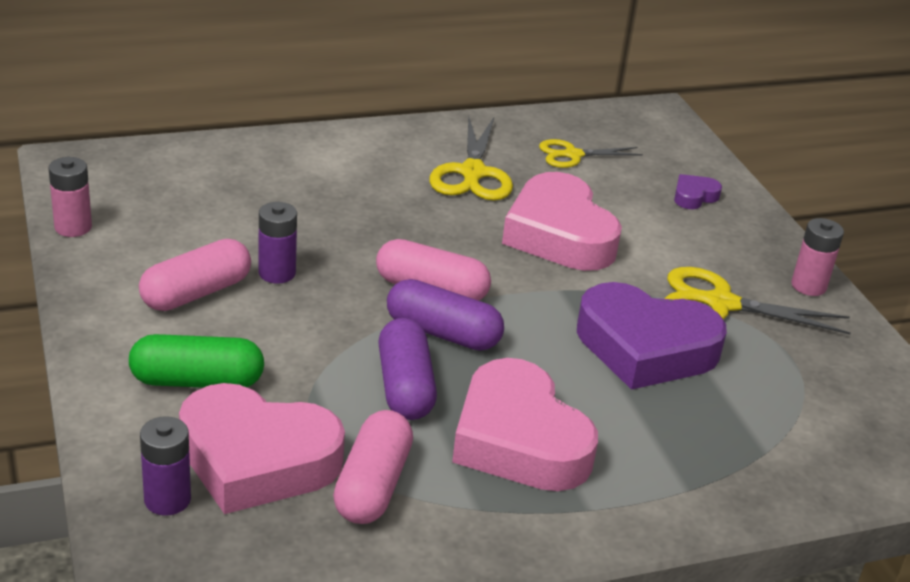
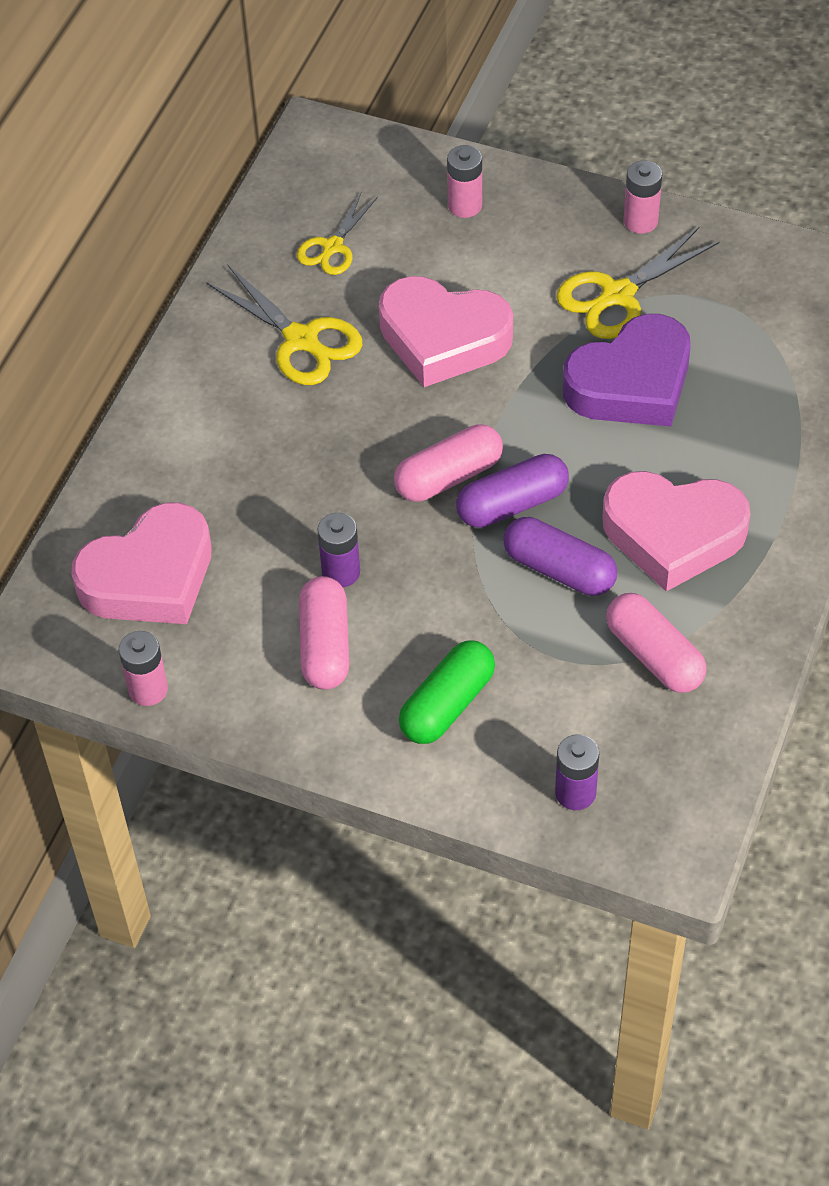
camera: 45 degrees left, 20 degrees up
(256, 459) = (572, 713): pink heart -> pink heart (150, 577)
(694, 196) = (465, 205): purple heart -> pink battery

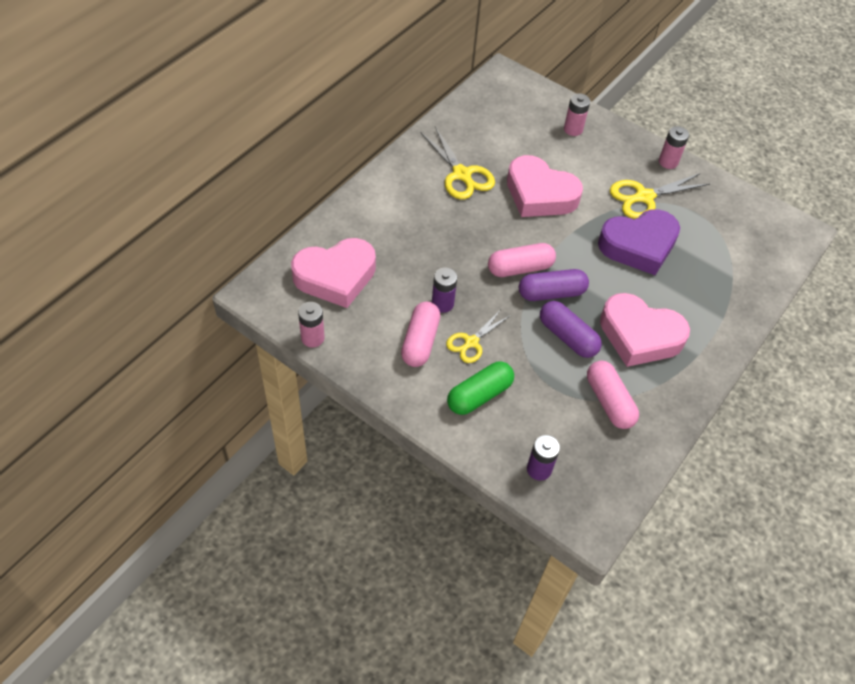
camera: 10 degrees right, 0 degrees up
(332, 247) = (494, 132): yellow scissors -> yellow scissors (471, 343)

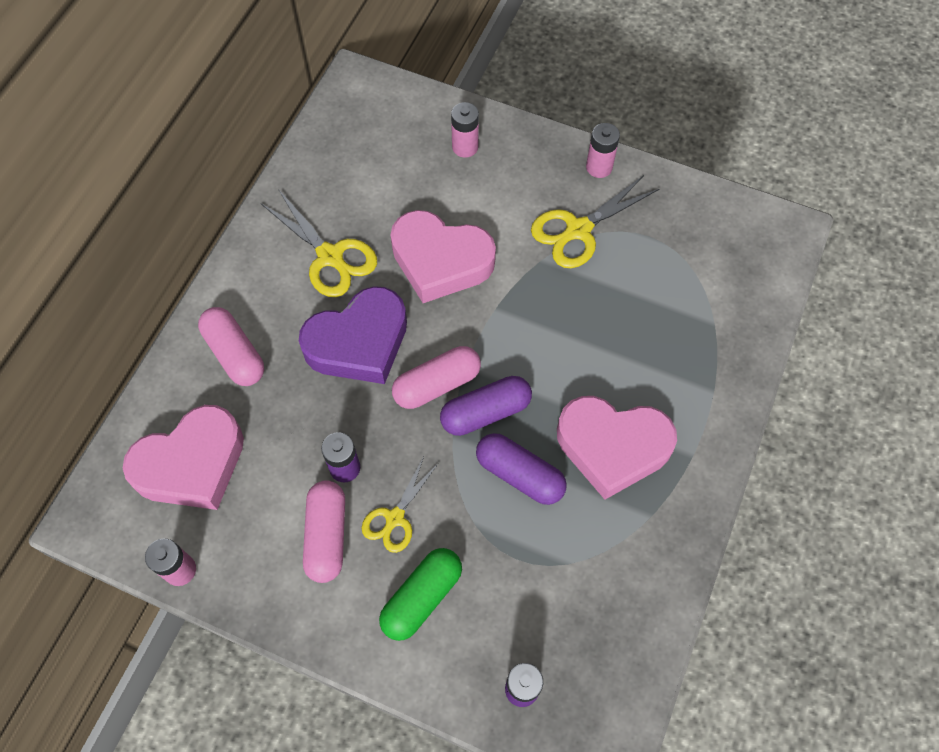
camera: 10 degrees left, 10 degrees up
(609, 401) = (592, 559): pink capsule -> pink capsule (234, 354)
(639, 246) = (585, 308): purple heart -> purple heart (359, 342)

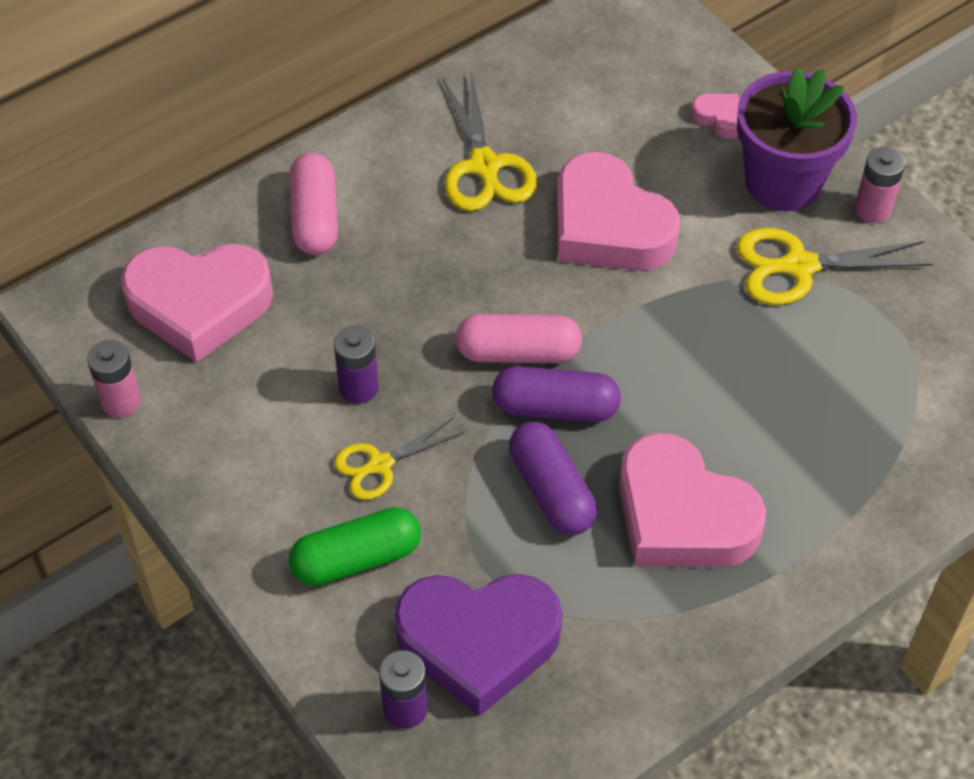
camera: 30 degrees right, 10 degrees down
(327, 536) = (294, 445): pink capsule -> none
(359, 342) = (458, 268): purple heart -> purple heart (478, 642)
(465, 147) = (719, 118): pink battery -> pink heart
(532, 174) = (783, 182): none -> purple flower pot

